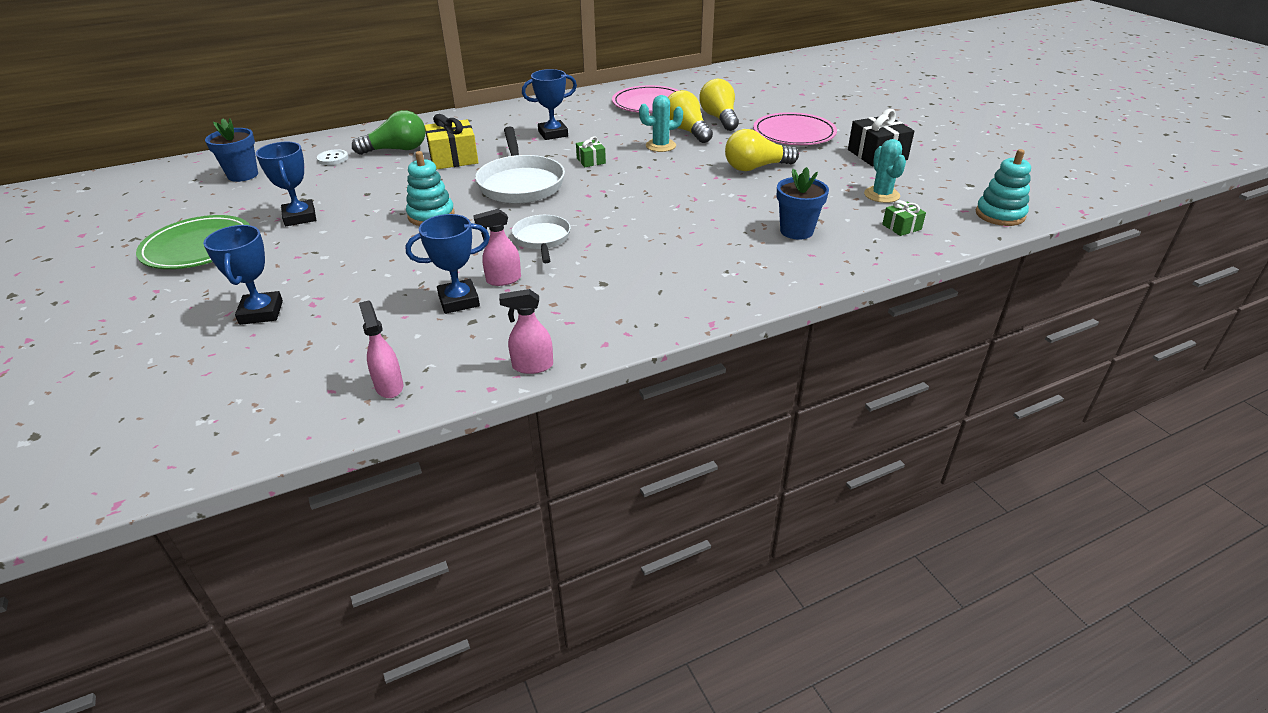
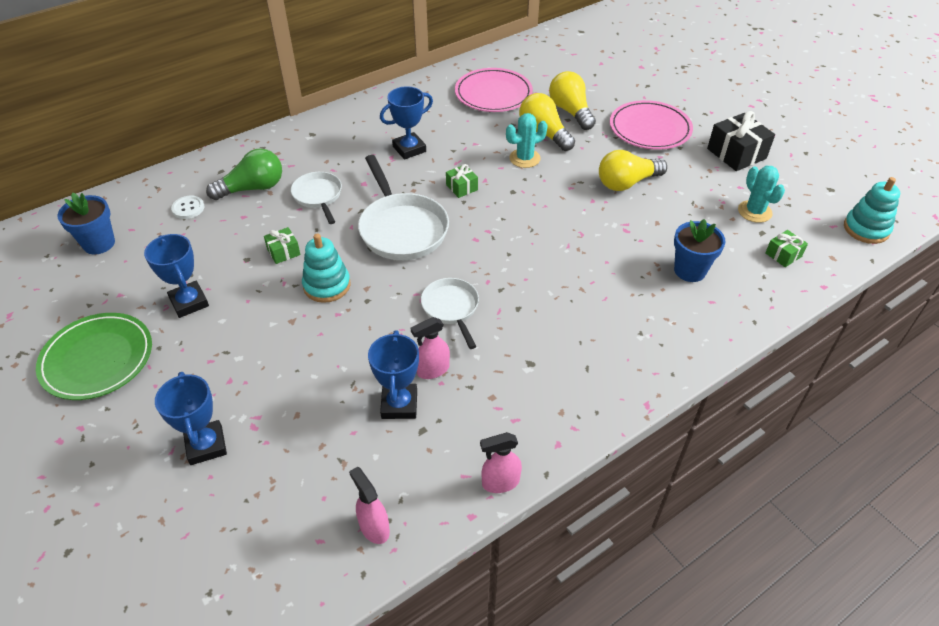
camera: 10 degrees left, 10 degrees up
(403, 191) = (283, 252): none -> green gift
(453, 158) = (318, 196): yellow gift -> white pan
(459, 301) = (399, 404): blue trophy -> blue trophy turned 60 degrees counterclockwise

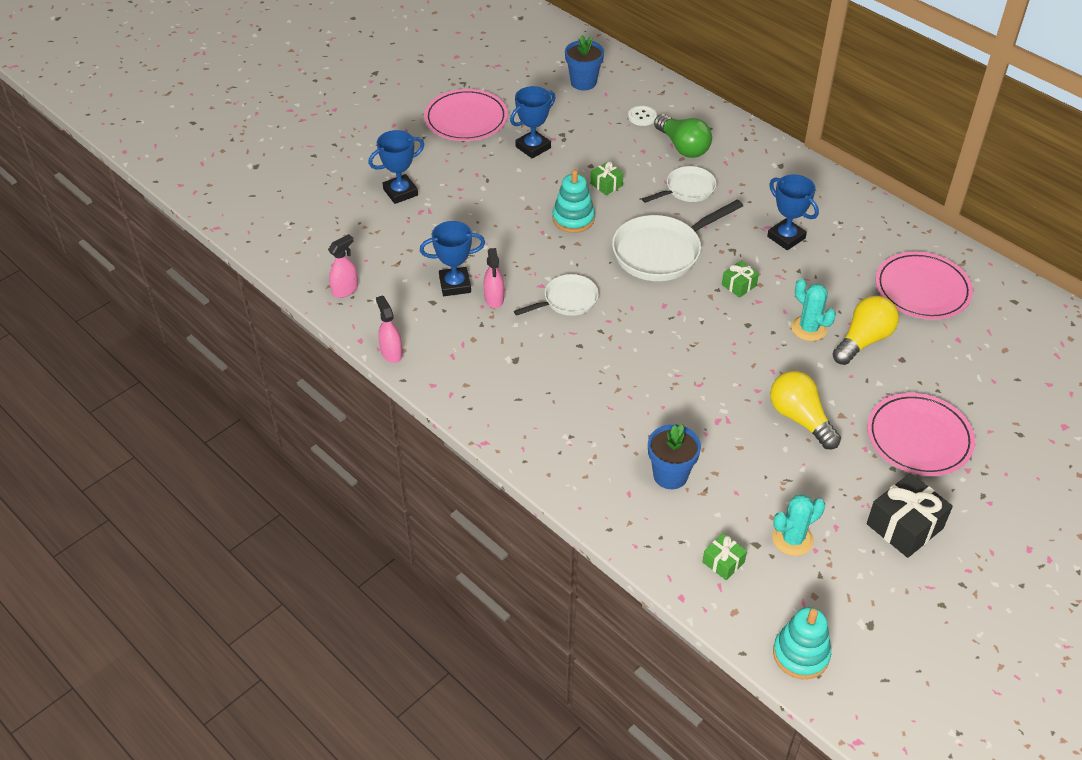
camera: 80 degrees right, 0 degrees up
(97, 359) = (466, 119): green plate -> pink plate
(432, 370) = (494, 299): pink spray bottle -> pink spray bottle turned 150 degrees counterclockwise
(570, 111) = (920, 361): yellow light bulb -> none

